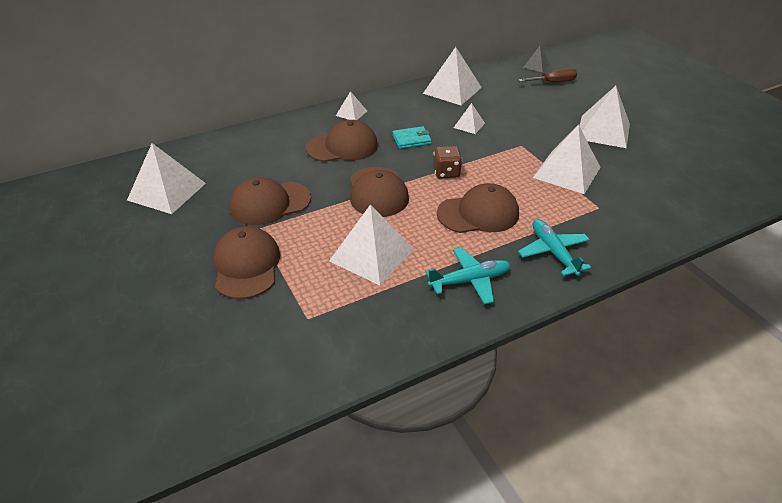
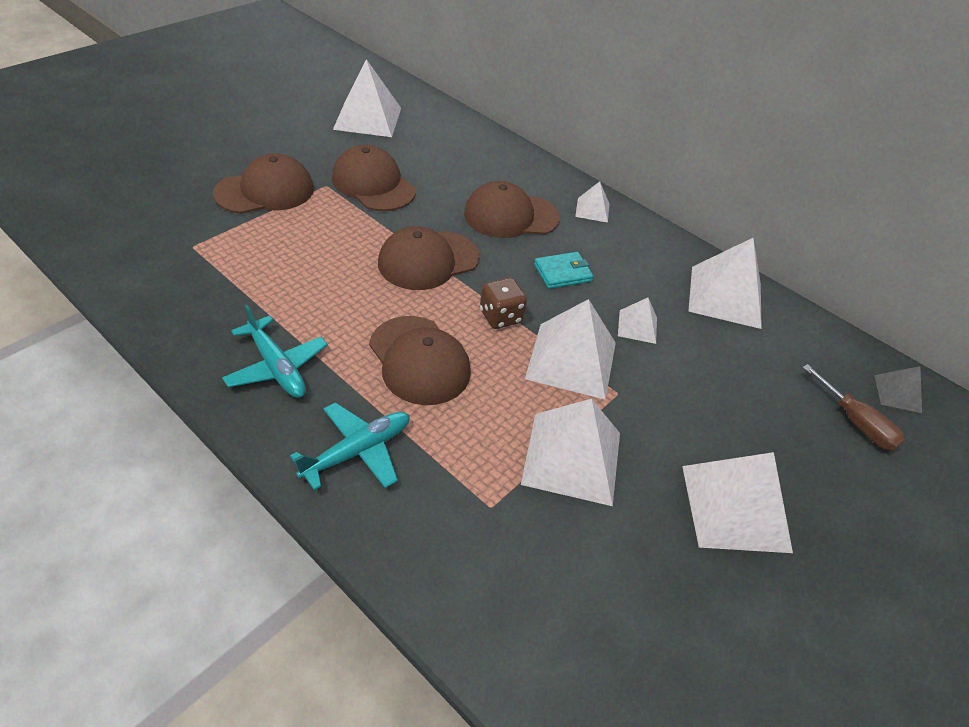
camera: 65 degrees right, 5 degrees up
(342, 147) = (511, 216): brown cap -> brown cap turned 120 degrees clockwise
(372, 255) = (305, 275): white pyramid -> white pyramid (571, 360)
(411, 139) = (562, 273): turquoise wallet -> turquoise wallet turned 75 degrees counterclockwise

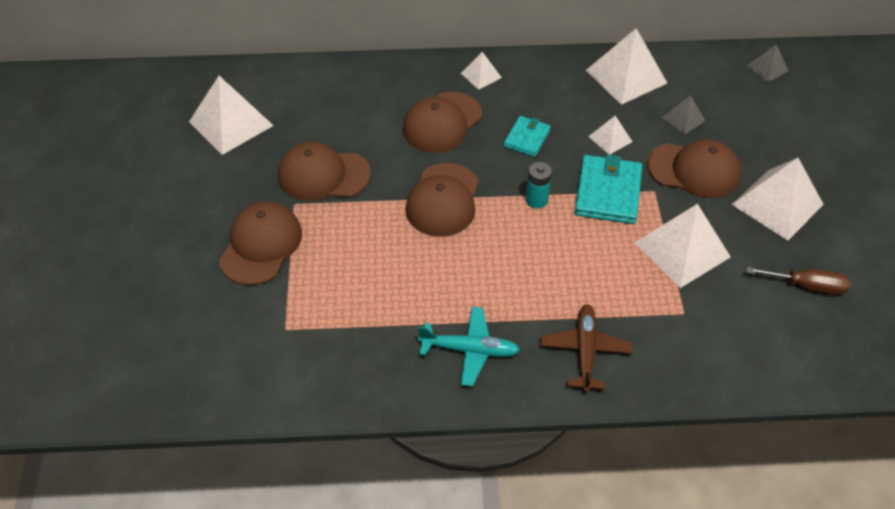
camera: 40 degrees left, 5 degrees up
(357, 451) = (585, 351): turquoise plane -> brown plane
(419, 360) = (536, 269): brown cap -> brown cap (694, 170)
(500, 317) = (536, 200): brown dice -> turquoise battery
(571, 360) = (608, 192): white pyramid -> turquoise wallet
(736, 365) = (683, 119): none -> grey pyramid
(856, 423) = (770, 104): brown screwdriver -> brown screwdriver (807, 286)

